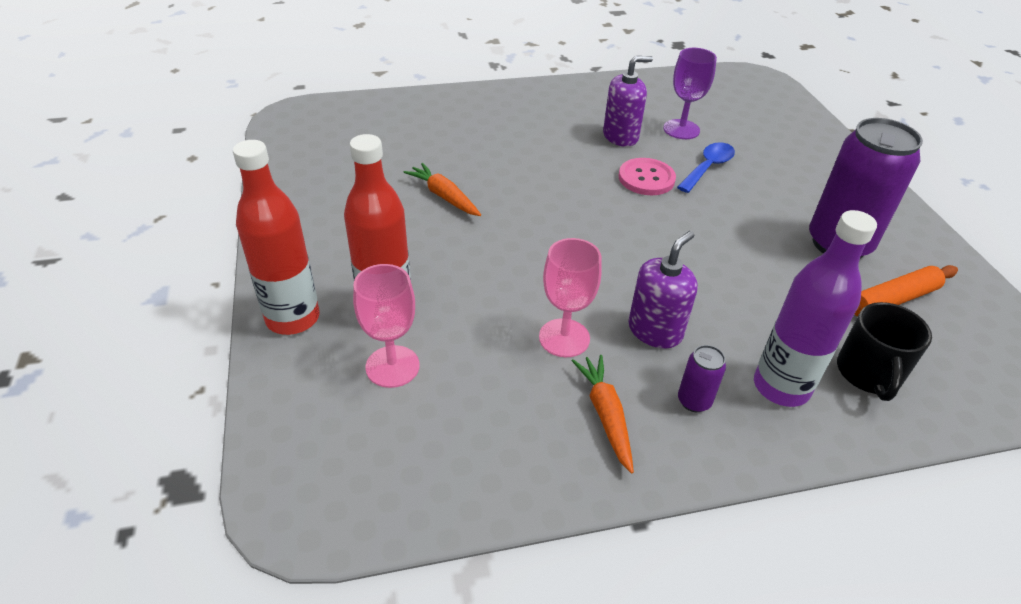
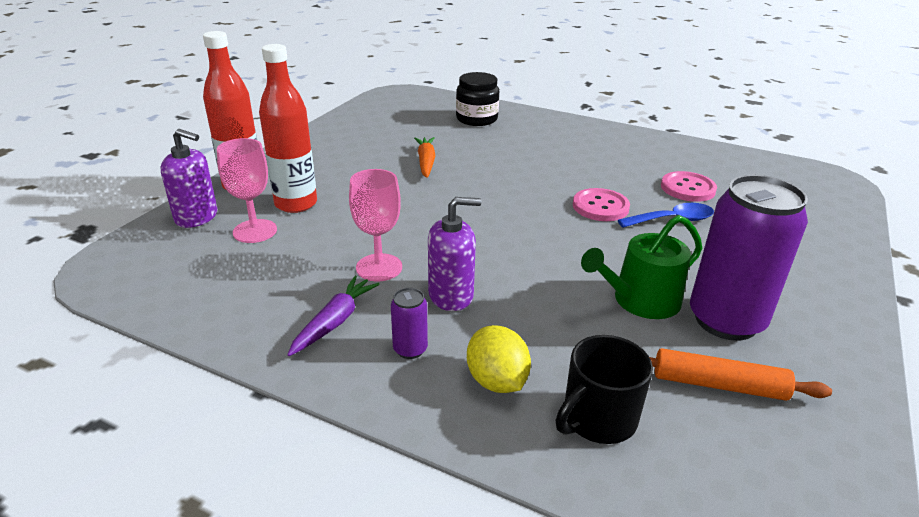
camera: 40 degrees right, 10 degrees down
(420, 120) = (476, 119): none -> black jar
(605, 415) = (335, 321): orange carrot -> purple carrot
(620, 136) = (621, 175): purple soap dispenser -> purple soap dispenser (197, 217)
(681, 129) = (687, 188): purple goblet -> pink button
(776, 257) = (640, 301): none -> green watering can
(781, 387) = (496, 381): purple bottle -> yellow lemon

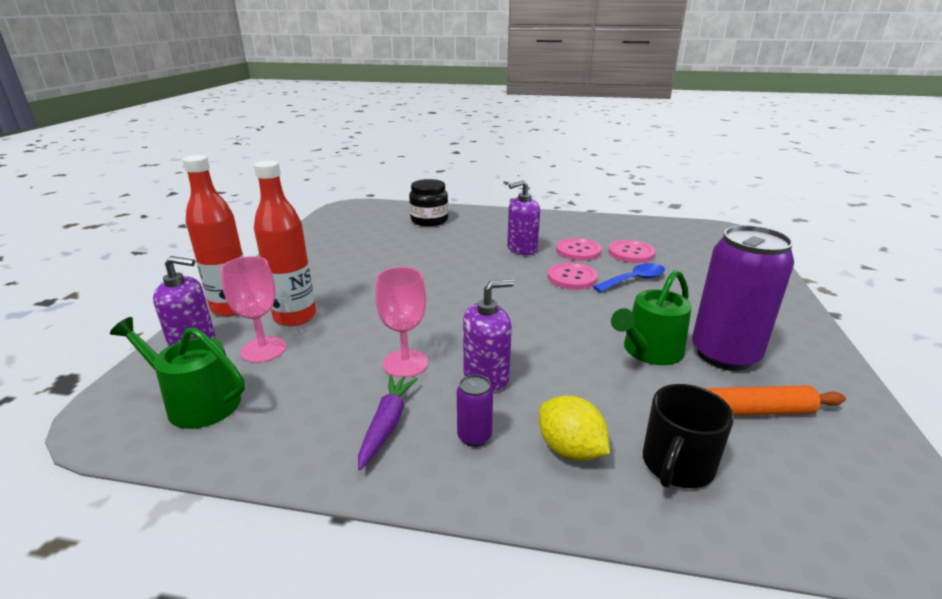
camera: 15 degrees left, 5 degrees down
(180, 269) = (197, 402): none -> green watering can
(426, 162) = (402, 262): orange carrot -> none
(562, 165) = (522, 249): none -> purple soap dispenser
(626, 177) = (578, 251): none -> pink button

